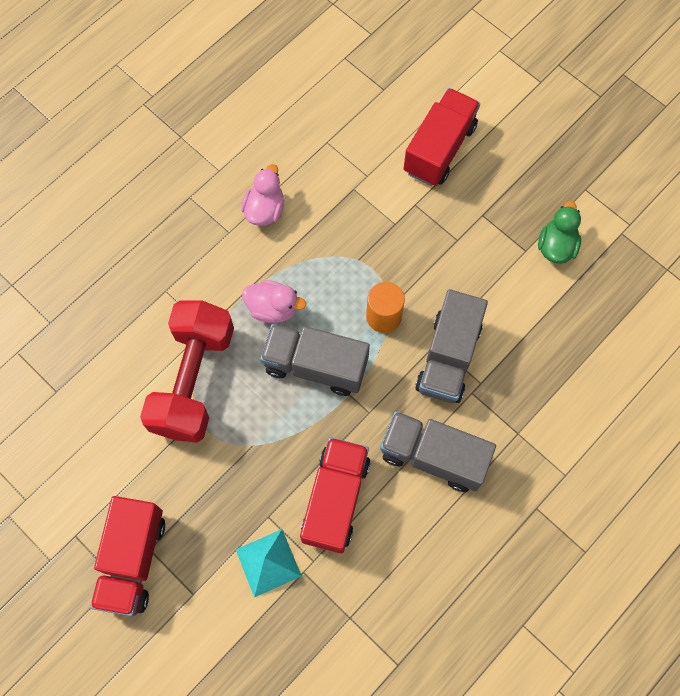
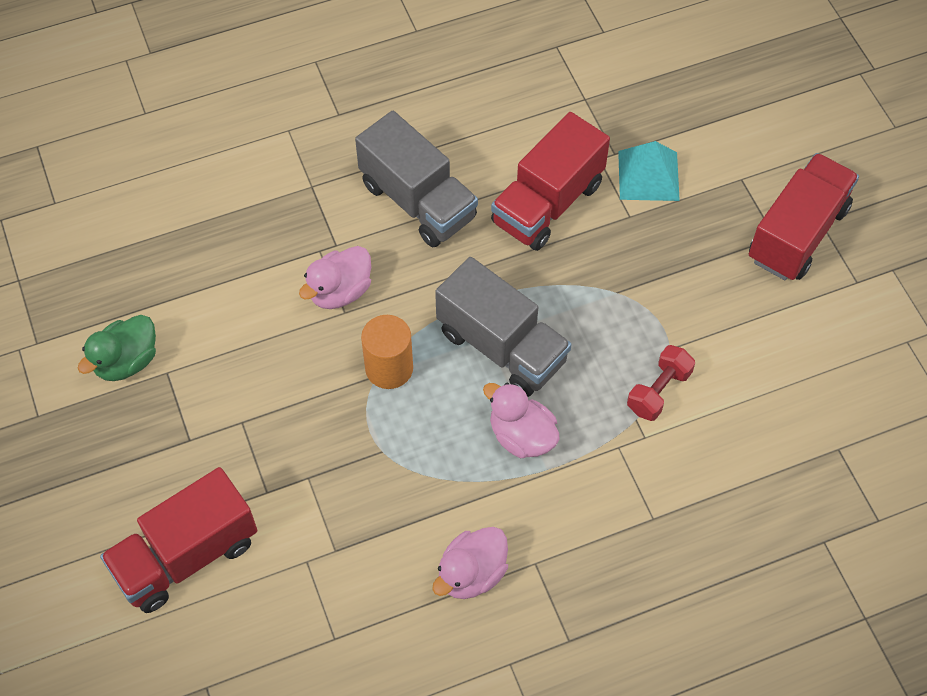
camera: 155 degrees left, 10 degrees down
(194, 380) = (658, 391): red dumbbell -> red dumbbell, size x0.43
(448, 357) = (340, 291): grey truck -> pink duck

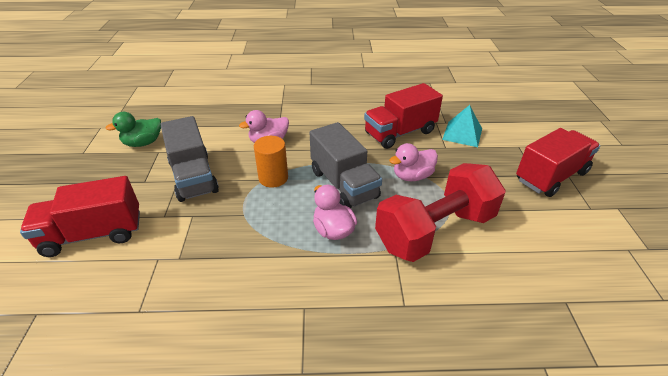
camera: 20 degrees right, 20 degrees down
(418, 201) = (331, 118): grey truck -> grey truck (193, 177)
(471, 574) = (256, 300): pink duck -> pink duck (412, 176)
(658, 391) = (435, 230): red dumbbell -> red dumbbell, size x2.30

